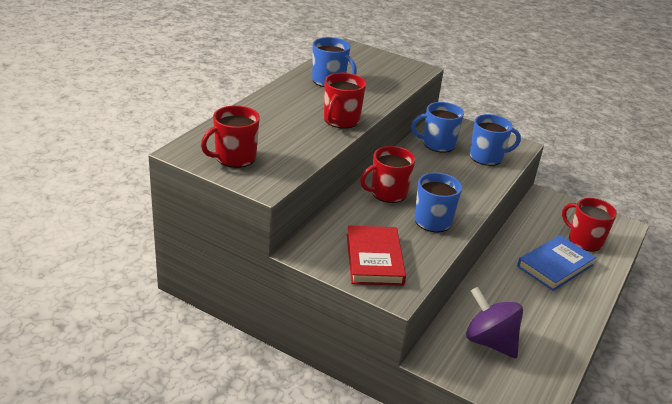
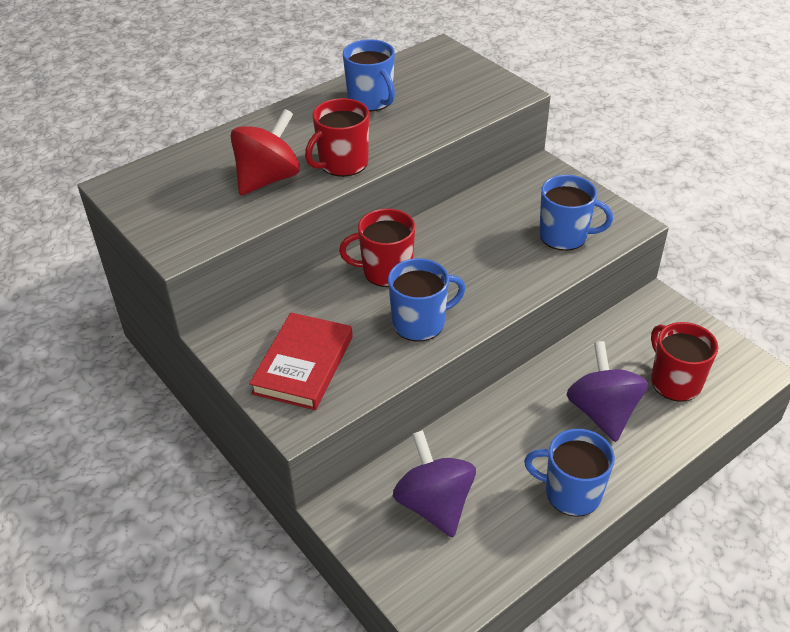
camera: 25 degrees right, 10 degrees up
(234, 158) = (170, 202): red mug -> none
(296, 135) = (268, 179): none -> red spinning top
(437, 144) = (506, 206): blue mug -> blue mug (571, 493)
(555, 266) = (602, 412): blue book -> purple spinning top

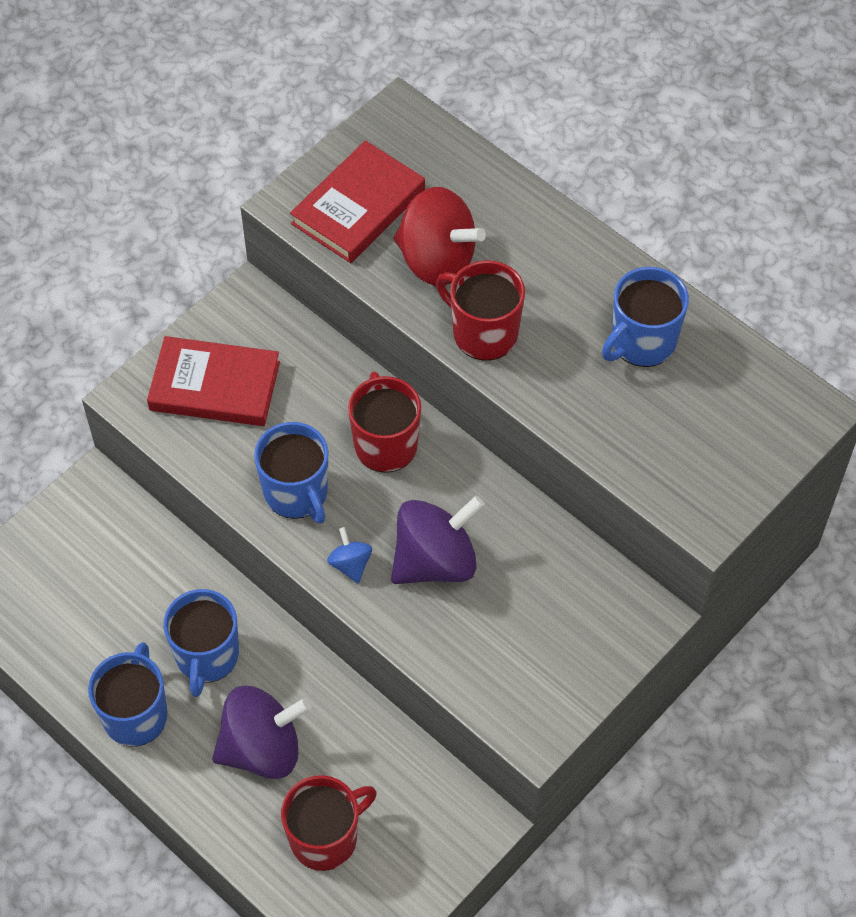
camera: 80 degrees right, 15 degrees up
(199, 213) = (358, 207): none -> red book
(434, 504) = (110, 575): purple spinning top -> purple spinning top (435, 561)
(488, 298) = (350, 564): none -> blue spinning top
(564, 236) = (491, 649): blue mug -> blue mug (207, 656)

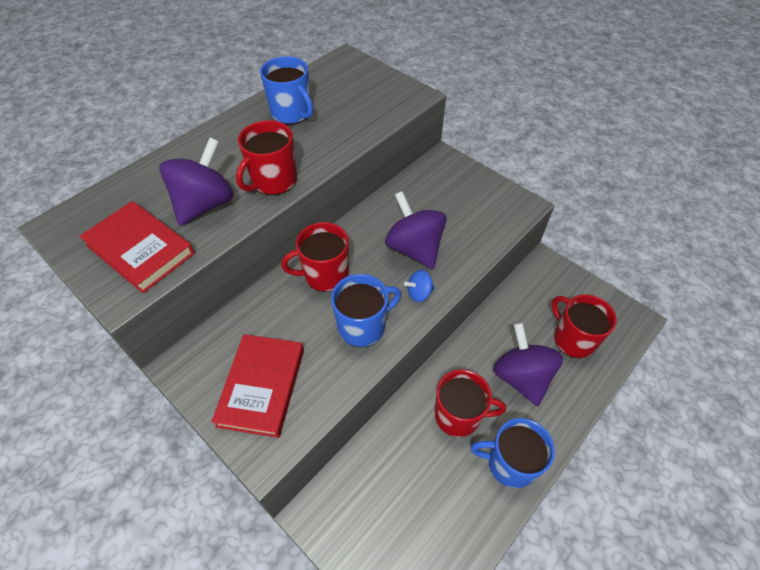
camera: 90 degrees left, 5 degrees down
(207, 656) = (458, 416): blue mug -> red mug
(436, 260) = (205, 204): red spinning top -> purple spinning top

